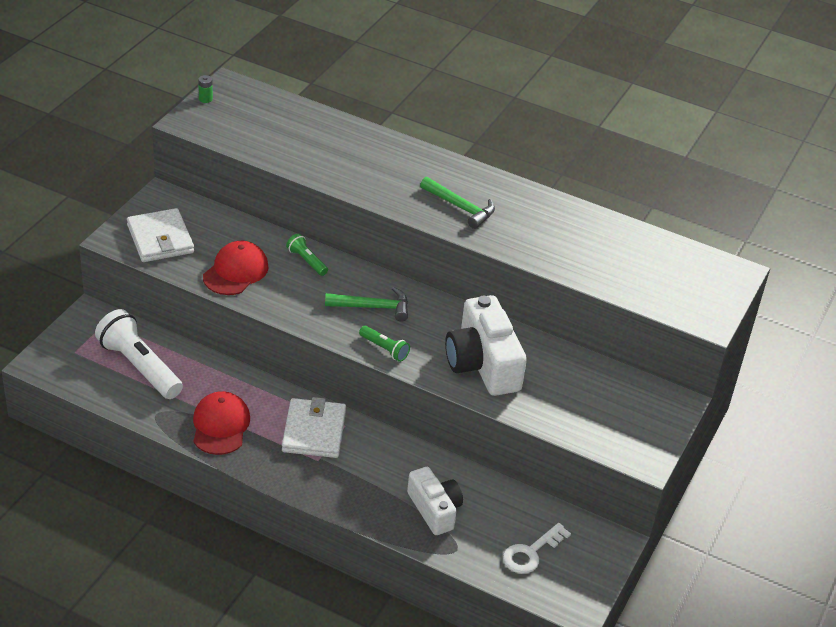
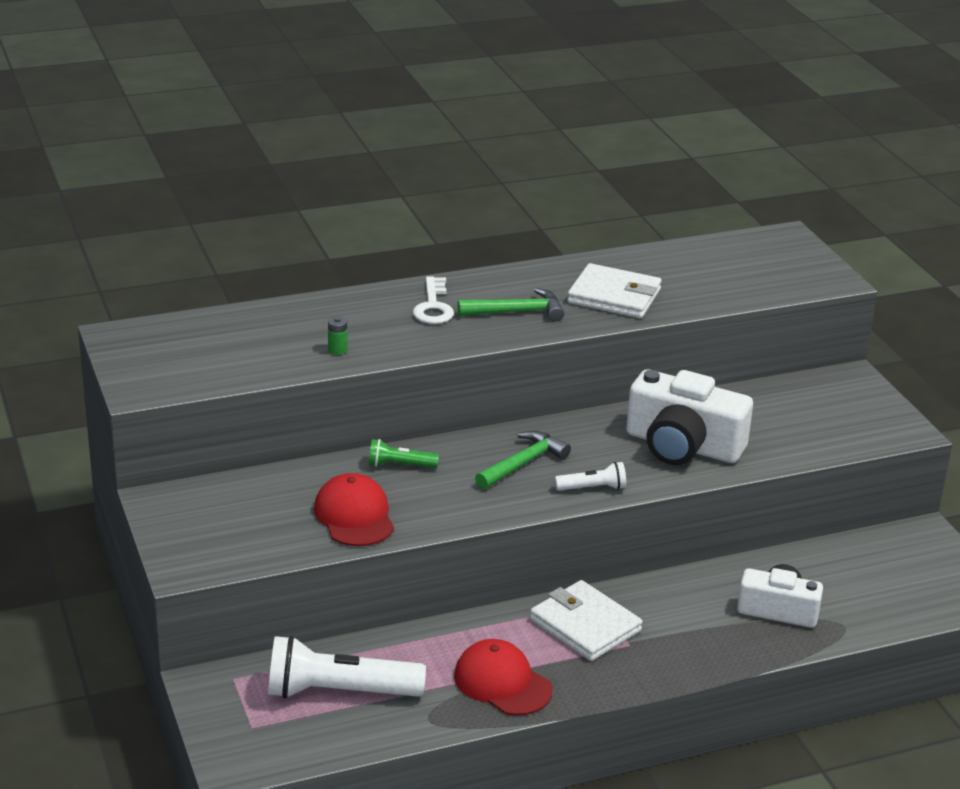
camera: 45 degrees left, 10 degrees down
(160, 239) = (230, 537): white wallet -> white wallet (614, 296)
(205, 99) = (119, 360): green battery -> green battery (337, 350)
(384, 349) = (593, 488): green flashlight -> white flashlight
(531, 552) = (892, 585): white key -> white key (433, 306)

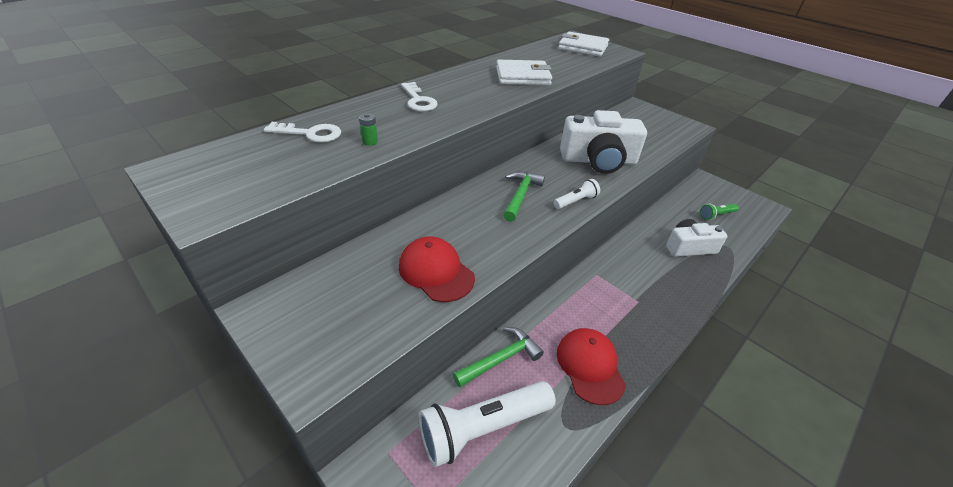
camera: 25 degrees left, 10 degrees up
(276, 325) = (310, 134): none -> white key
(400, 465) = (442, 219): green flashlight -> green flashlight (716, 215)
(502, 683) = (590, 366): red cap -> red cap turned 60 degrees clockwise
(517, 312) = (475, 94): green hammer -> green hammer (501, 359)
(585, 625) = (602, 296): white wallet -> white wallet (583, 47)

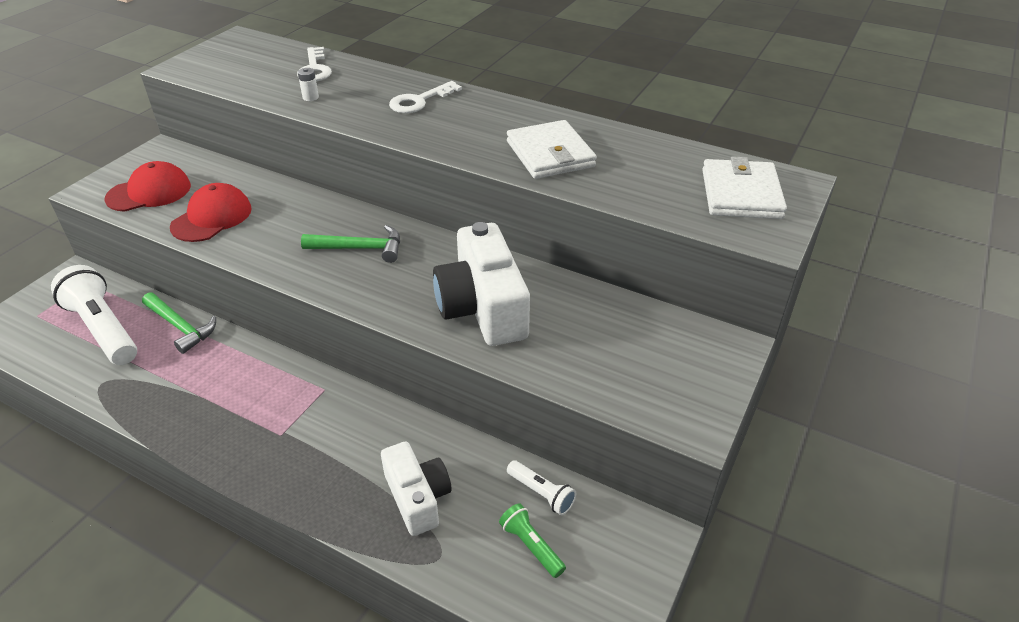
camera: 75 degrees right, 0 degrees up
(370, 141) = (310, 97): green battery -> white battery
(576, 201) = (364, 294): white flashlight -> white flashlight (541, 493)
(590, 366) = (173, 395): red cap -> red cap (149, 192)

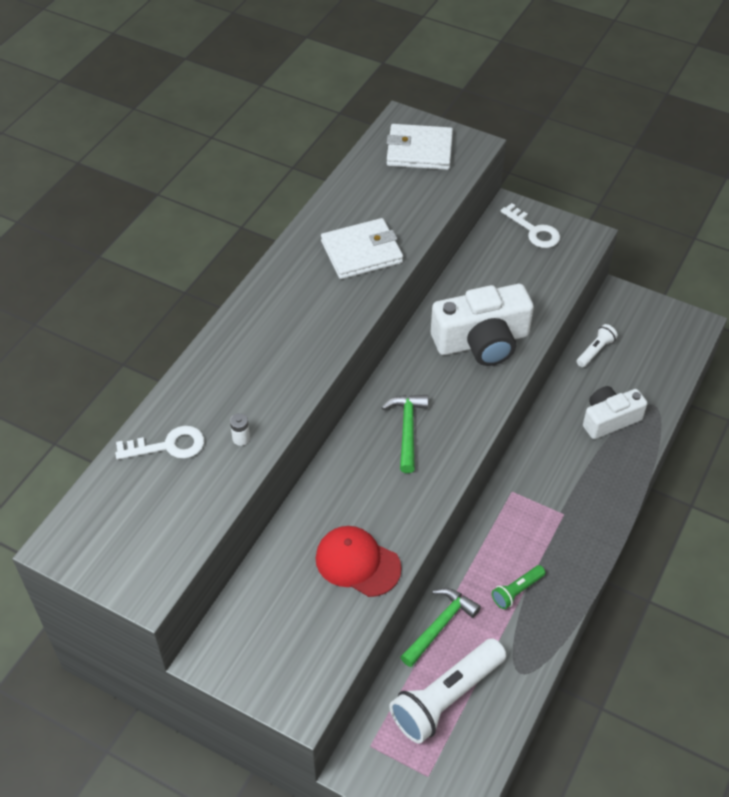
camera: 90 degrees left, 10 degrees up
(149, 192) = (307, 638): red cap -> none
(419, 101) = (256, 346): white key -> white key (534, 230)
(531, 546) = (637, 357): green flashlight -> green flashlight (517, 591)

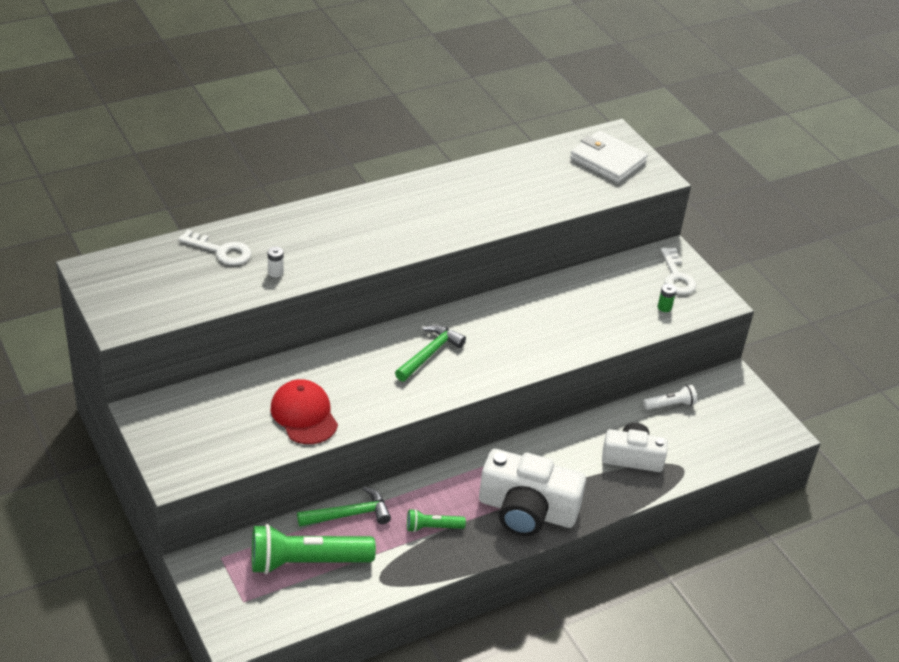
camera: 30 degrees right, 10 degrees down
(361, 252) = (488, 204): white wallet -> none
(446, 698) = (306, 562): white flashlight -> green flashlight
(482, 341) = (551, 328): white camera -> white camera (527, 510)
(551, 267) = (664, 307): none -> green battery

